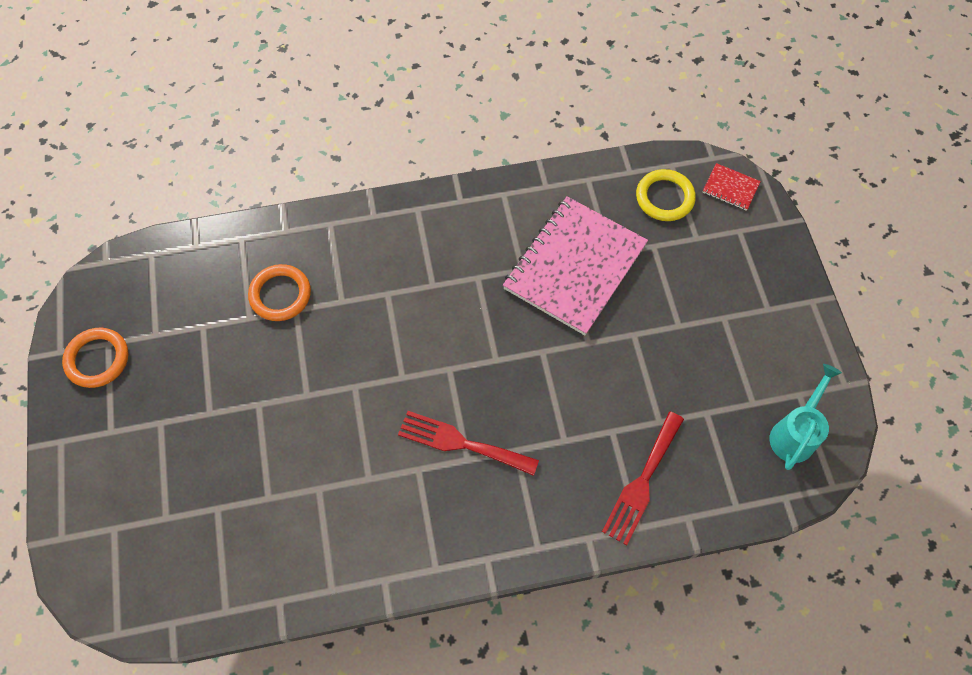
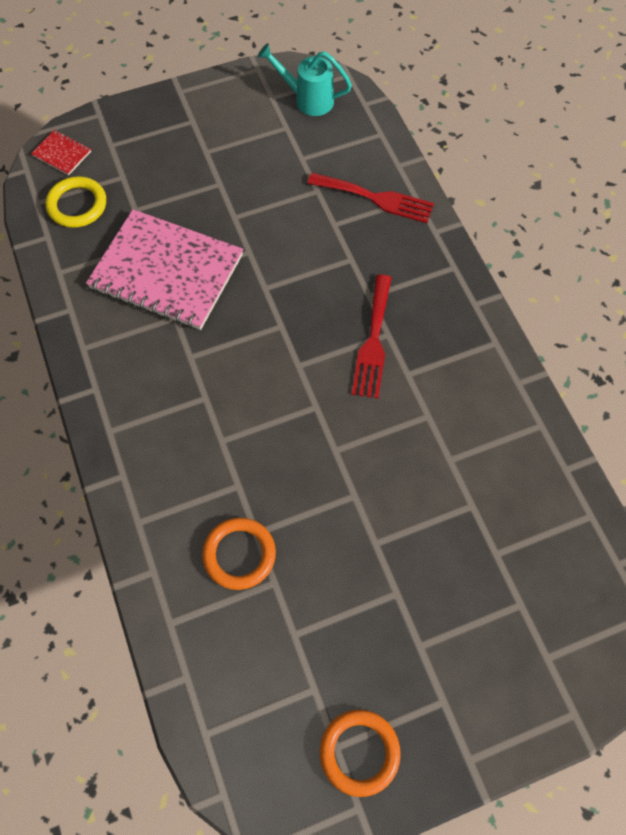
camera: 100 degrees left, 0 degrees up
(730, 188) = (62, 154): red notebook -> red notebook turned 75 degrees counterclockwise

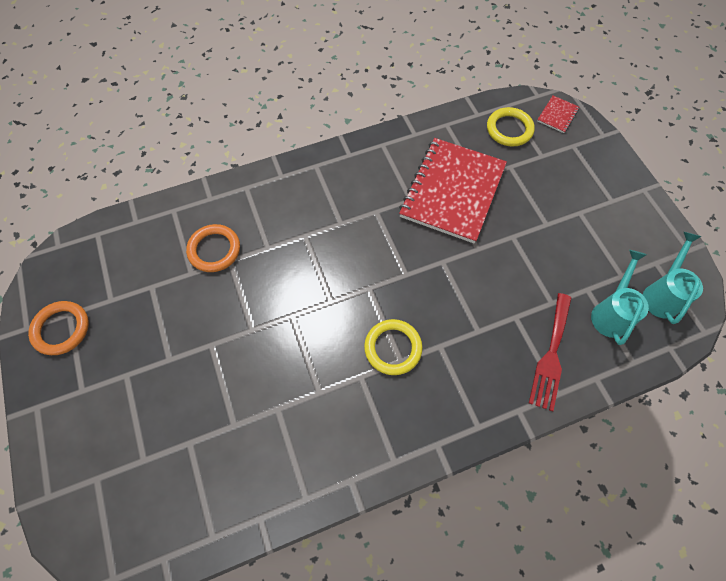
camera: 90 degrees right, 0 degrees up
(166, 272) = (452, 191): pink notebook -> red notebook
(328, 143) = (611, 312): none -> turquoise watering can
(373, 341) = (393, 348): red fork -> yellow ring

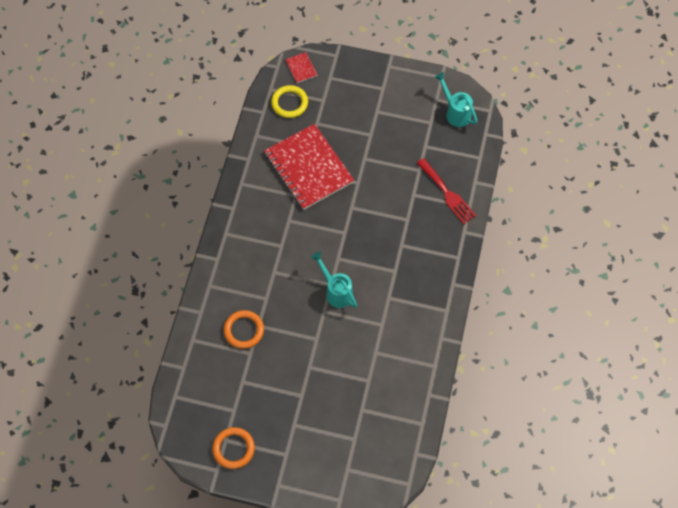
camera: 55 degrees left, 0 degrees up
(393, 348) = (384, 270): yellow ring -> none
(611, 312) = (446, 145): turquoise watering can -> turquoise watering can (336, 291)

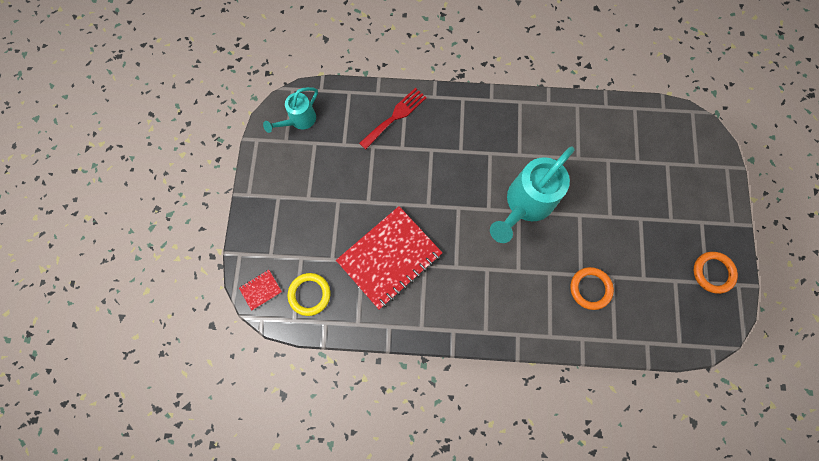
camera: 100 degrees left, 10 degrees up
(336, 291) = (525, 205): turquoise watering can -> turquoise watering can, size x1.79

